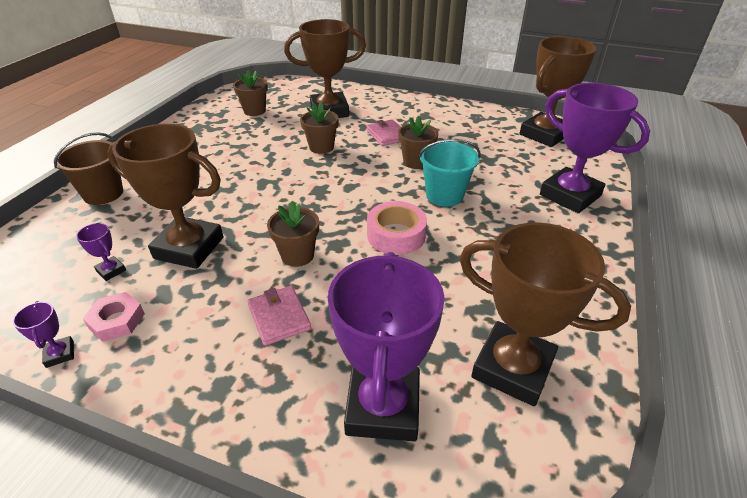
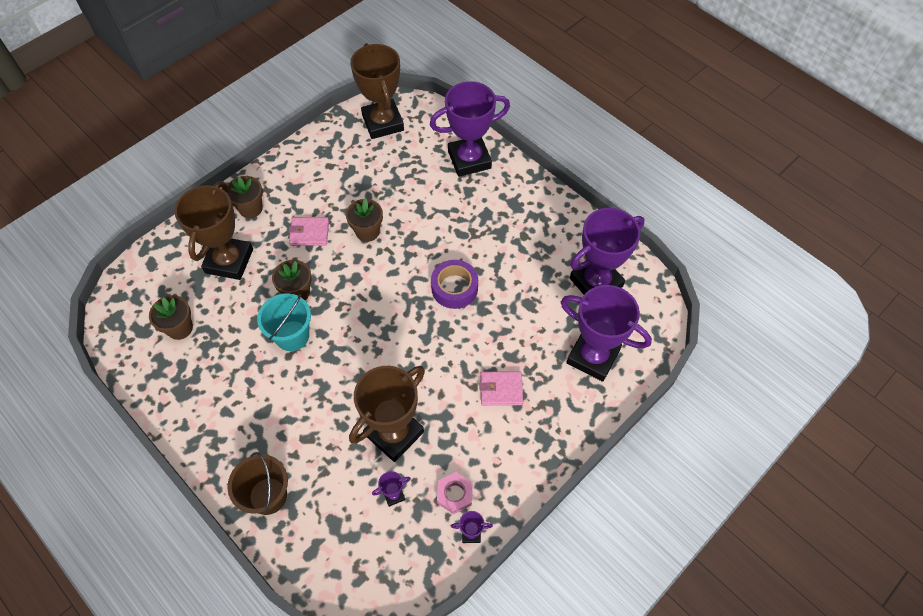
camera: 65 degrees left, 20 degrees up
(297, 255) = (443, 359): brown flower pot -> brown flower pot (250, 208)
(396, 235) = (454, 288): pink tape -> purple tape
(444, 195) = (425, 235): turquoise bucket -> turquoise bucket (292, 336)
(512, 368) = (596, 282): brown trophy -> purple trophy

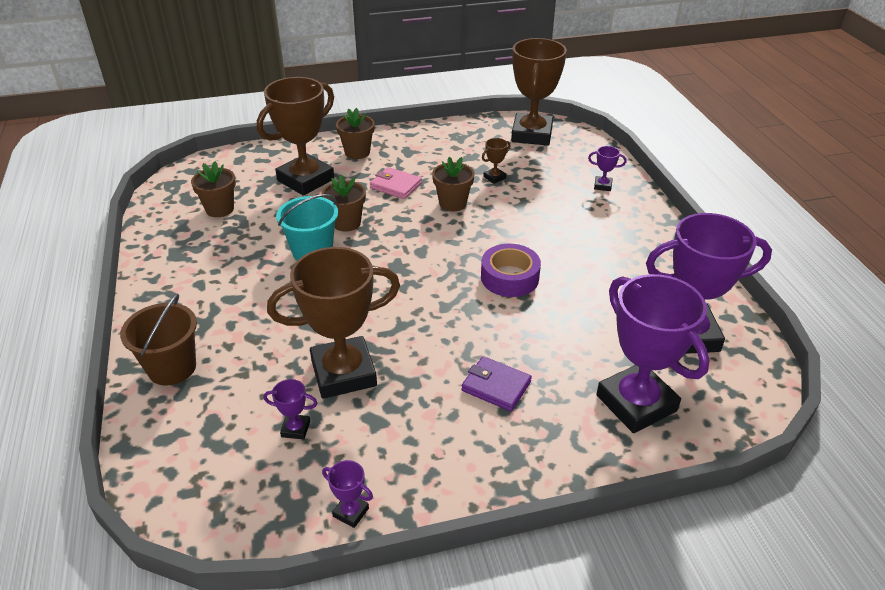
camera: 30 degrees right, 20 degrees down
(382, 187) = (494, 177): none -> brown trophy
(454, 494) = (363, 462): pink nut -> none
(469, 159) = (602, 186): purple trophy -> purple trophy, size x0.40
(501, 390) = (496, 386): pink wallet -> purple wallet

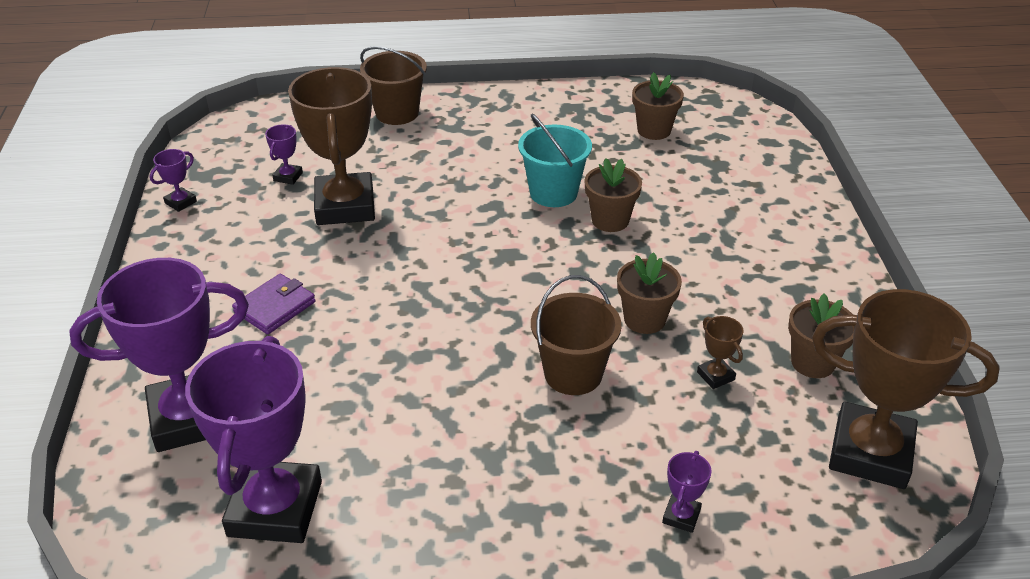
camera: 100 degrees right, 0 degrees up
(305, 180) = (716, 192): brown trophy -> none
(357, 152) = (792, 239): brown flower pot -> brown flower pot (813, 362)
(395, 186) = (697, 268): pink wallet -> none
(509, 277) = (457, 350): purple tape -> none
(513, 227) = (573, 374): none -> brown bucket

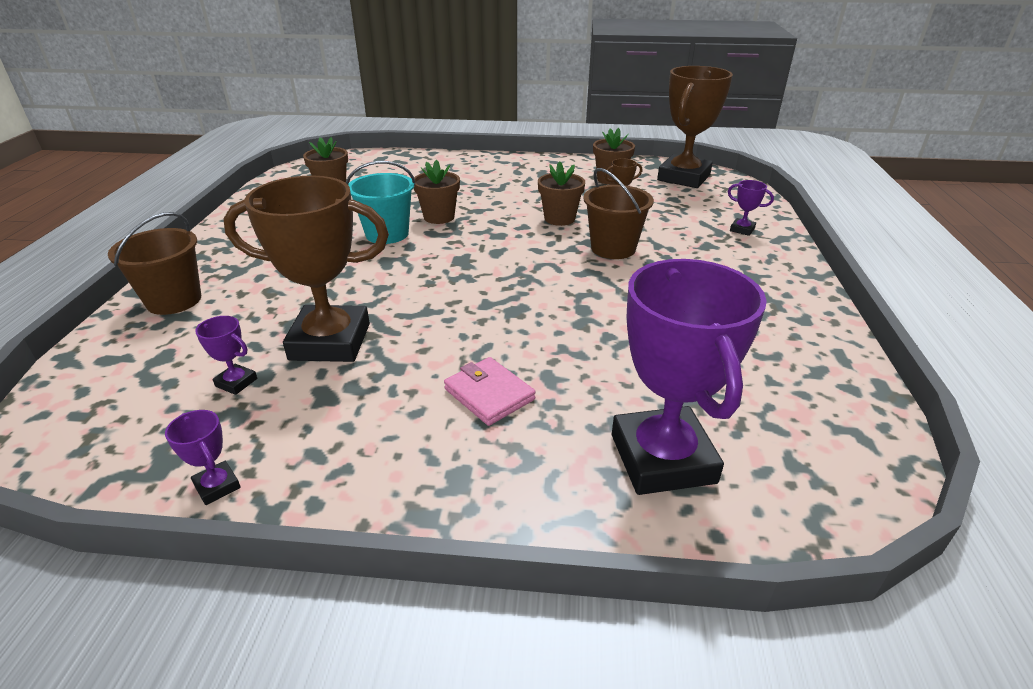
camera: 80 degrees left, 5 degrees down
(275, 307) = (489, 394): purple wallet -> pink wallet
(275, 508) = (777, 395): purple trophy -> none

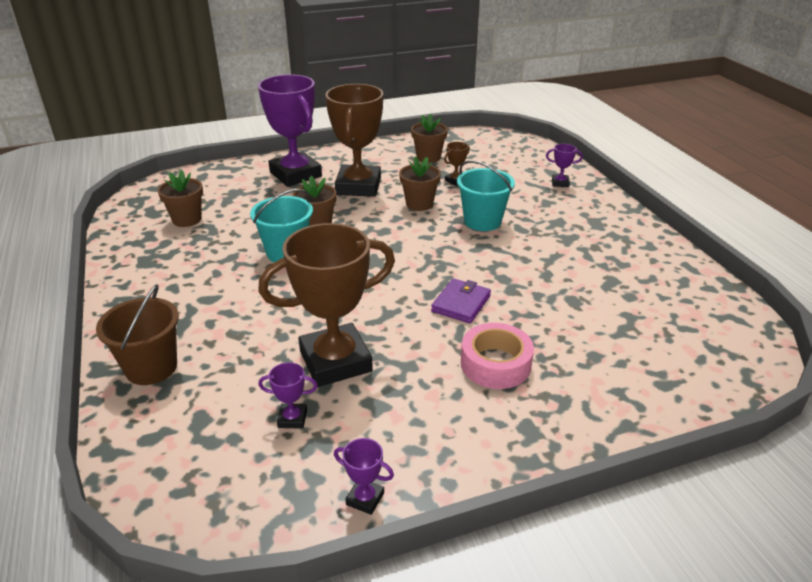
camera: 25 degrees left, 0 degrees up
(489, 394) = (495, 364): pink wallet -> pink tape
(511, 322) = (461, 303): none -> purple wallet
(613, 248) = (482, 221): brown bucket -> turquoise bucket
(662, 458) = (640, 371): purple trophy -> purple trophy (295, 174)
(684, 177) = (483, 144): brown trophy -> brown trophy (358, 186)

